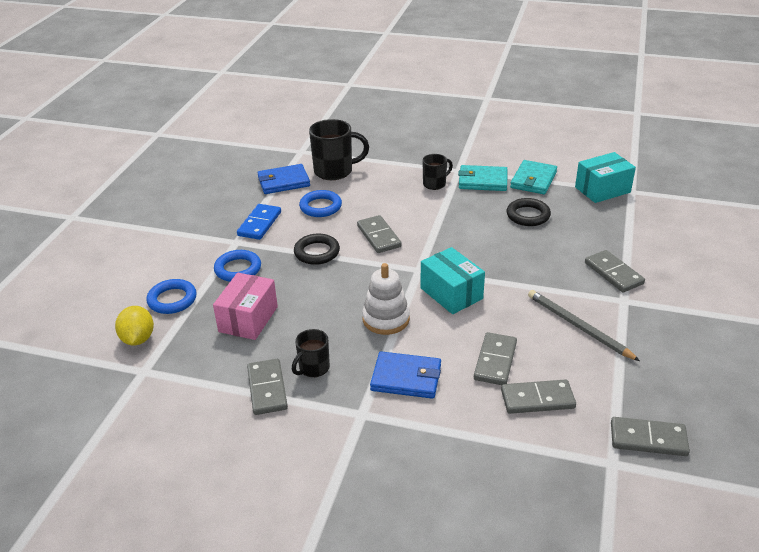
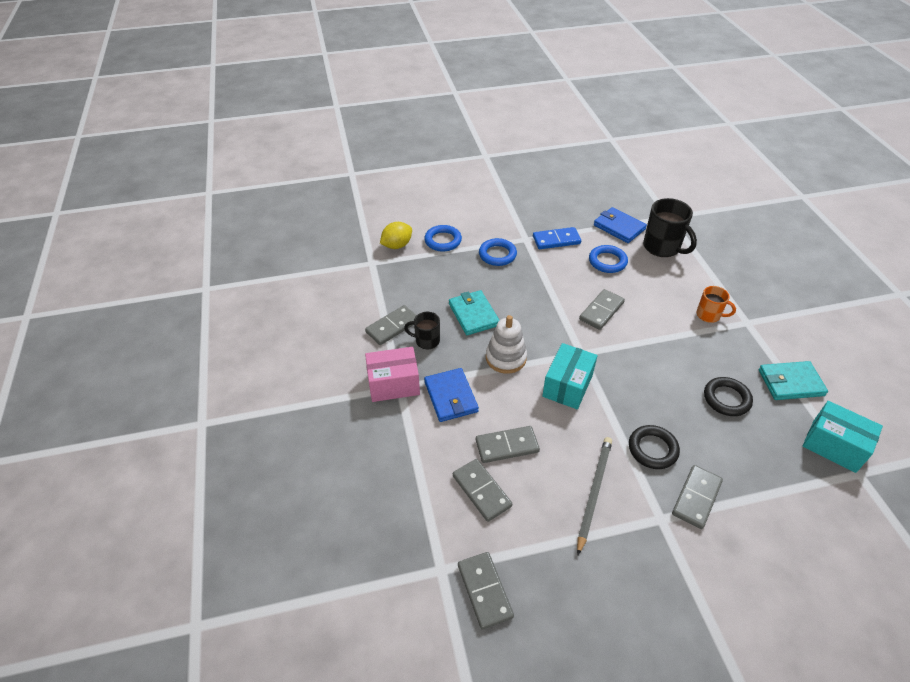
camera: 60 degrees right, 10 degrees up
(248, 319) = (451, 285): pink box -> pink box (393, 384)
(317, 252) = (550, 285): black ring -> black ring (652, 449)
(435, 184) = (709, 315): black mug -> orange mug
(482, 181) = (748, 345): turquoise wallet -> turquoise wallet (473, 314)

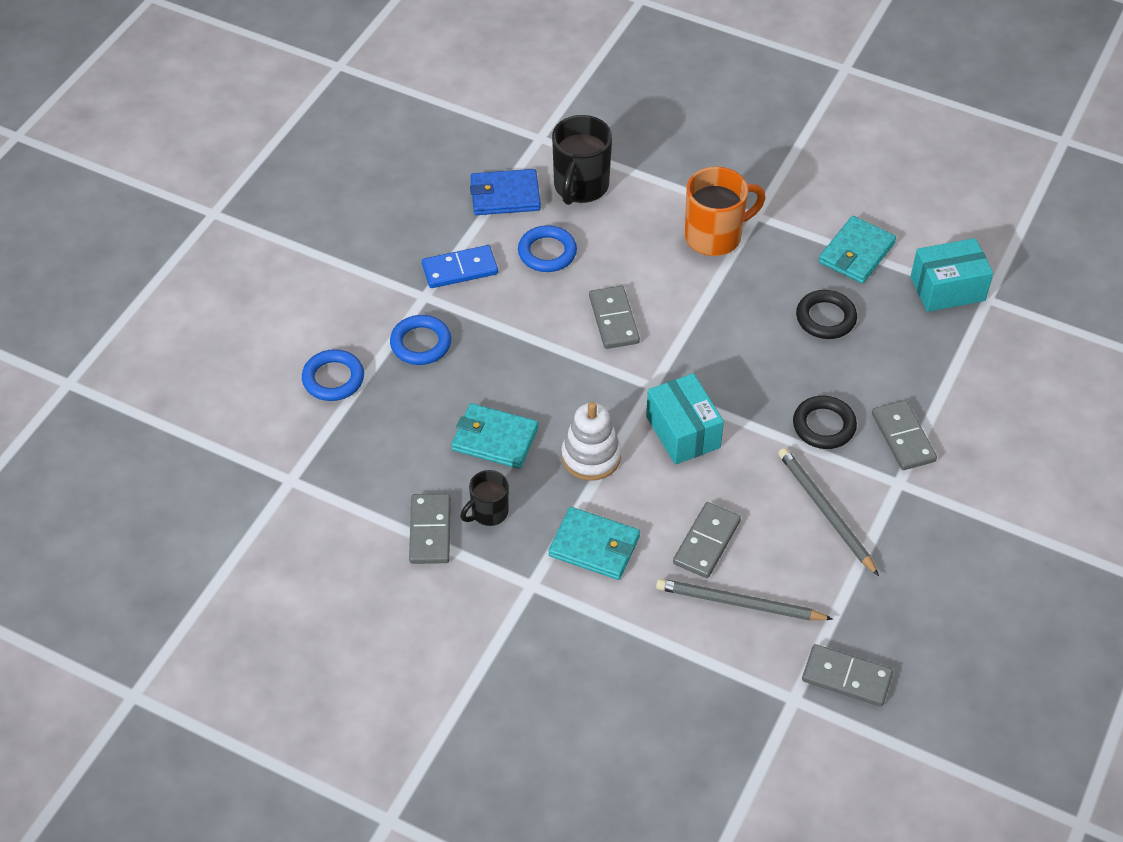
camera: 50 degrees left, 5 degrees up
(393, 384) = (522, 588): pink box -> none
(397, 245) = (287, 432): yellow lemon -> none
(451, 397) = (594, 546): blue wallet -> turquoise wallet
(481, 491) = (739, 603): grey domino -> grey pencil
(556, 240) = (460, 269): blue domino -> blue domino turned 45 degrees clockwise
(662, 247) = (580, 187): black mug -> black mug turned 105 degrees clockwise
(709, 315) = (715, 236): orange mug -> orange mug, size x1.73

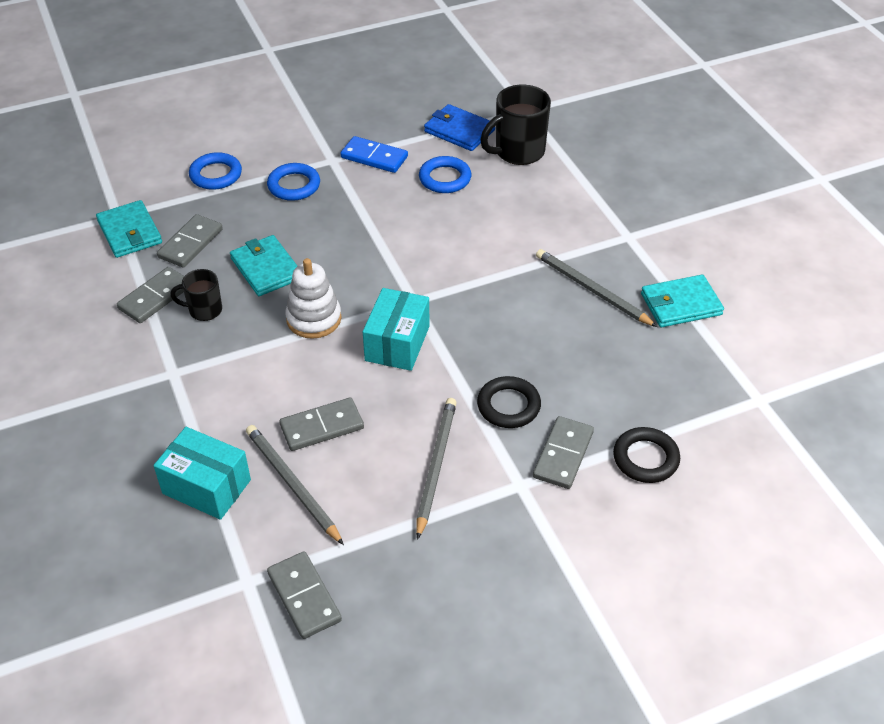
camera: 40 degrees right, 5 degrees down
(594, 546) = (243, 376): turquoise wallet -> turquoise wallet (130, 232)
(613, 320) = (438, 244): grey domino -> grey domino (190, 243)
(715, 236) = (579, 233): orange mug -> none
(779, 283) = (592, 290): none -> grey pencil
(825, 318) = (601, 334): black ring -> black ring (645, 458)
(947, 289) = (730, 372): turquoise box -> turquoise box (206, 487)

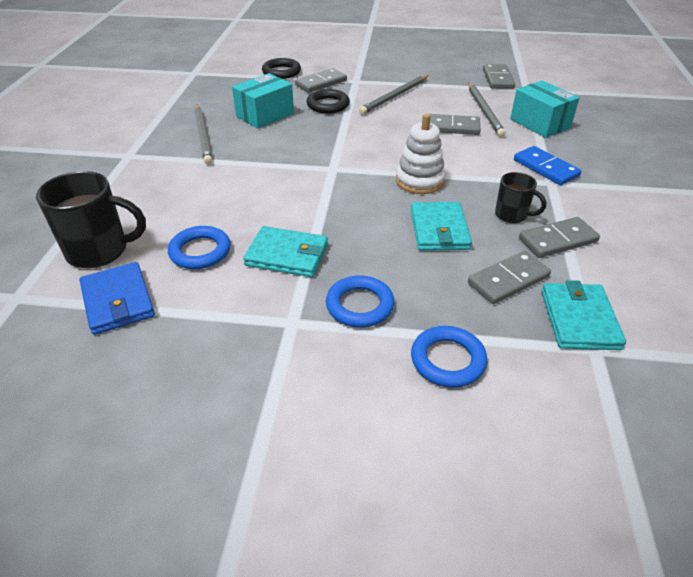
camera: 150 degrees left, 5 degrees down
(374, 157) = (243, 305): blue domino -> blue domino (545, 168)
(397, 343) = (368, 149): turquoise box -> turquoise box (265, 115)
(680, 304) = (162, 113): turquoise wallet -> turquoise wallet (287, 255)

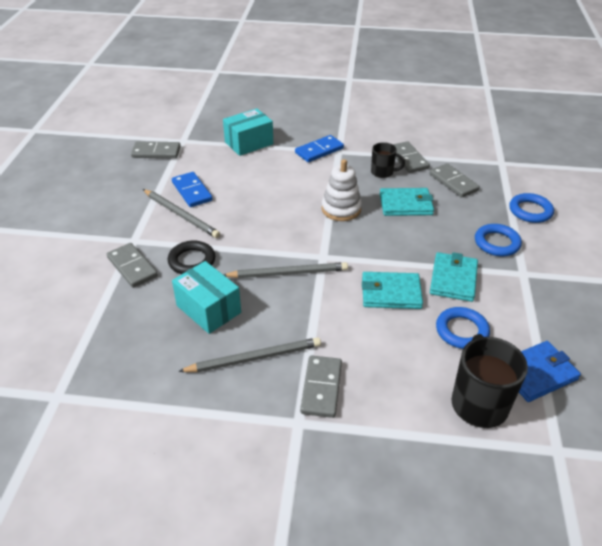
camera: 90 degrees left, 0 degrees up
(281, 72) = (87, 302): black ring -> none
(434, 99) = (192, 191): none -> blue domino
(451, 127) = (251, 186): grey domino -> grey domino (321, 388)
(484, 111) = (222, 166): grey pencil -> grey pencil (288, 273)
(512, 215) = (383, 172): black mug -> black mug turned 75 degrees clockwise
(579, 319) = (480, 163): turquoise wallet -> turquoise wallet (391, 293)

